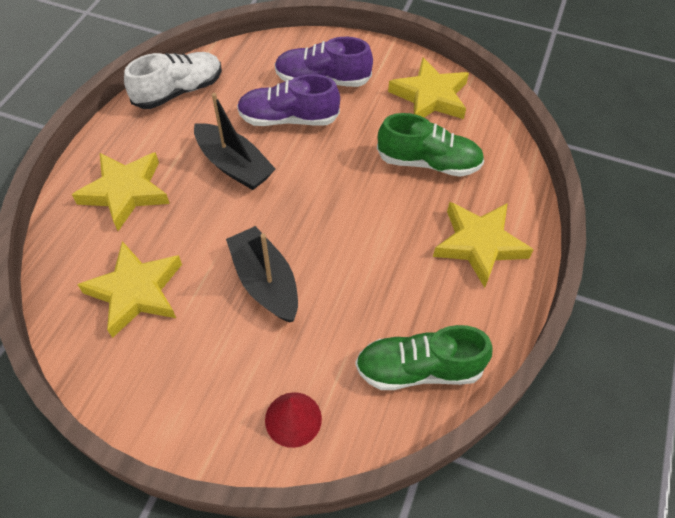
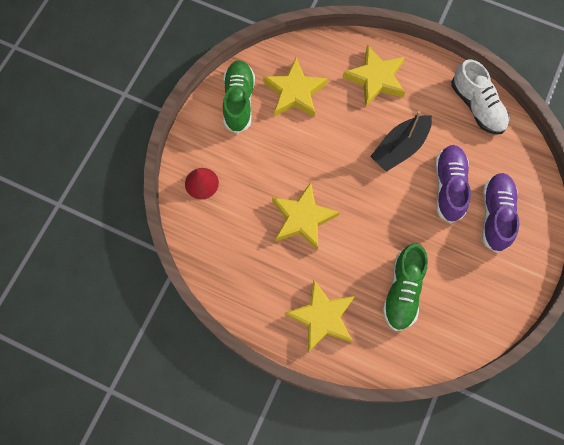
camera: 95 degrees right, 15 degrees up
(265, 282) = (297, 168): black boat -> none
(419, 369) = (226, 260): green shoe -> green shoe (239, 101)
(430, 96) = (478, 303): yellow star -> yellow star (302, 218)

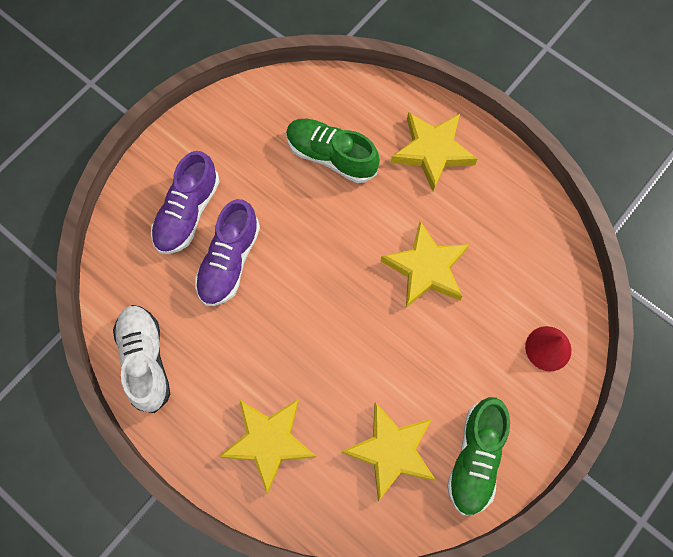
camera: 165 degrees left, 0 degrees up
(400, 148) = (272, 329): black boat -> none
(403, 291) = (331, 156): green shoe -> green shoe turned 90 degrees counterclockwise

